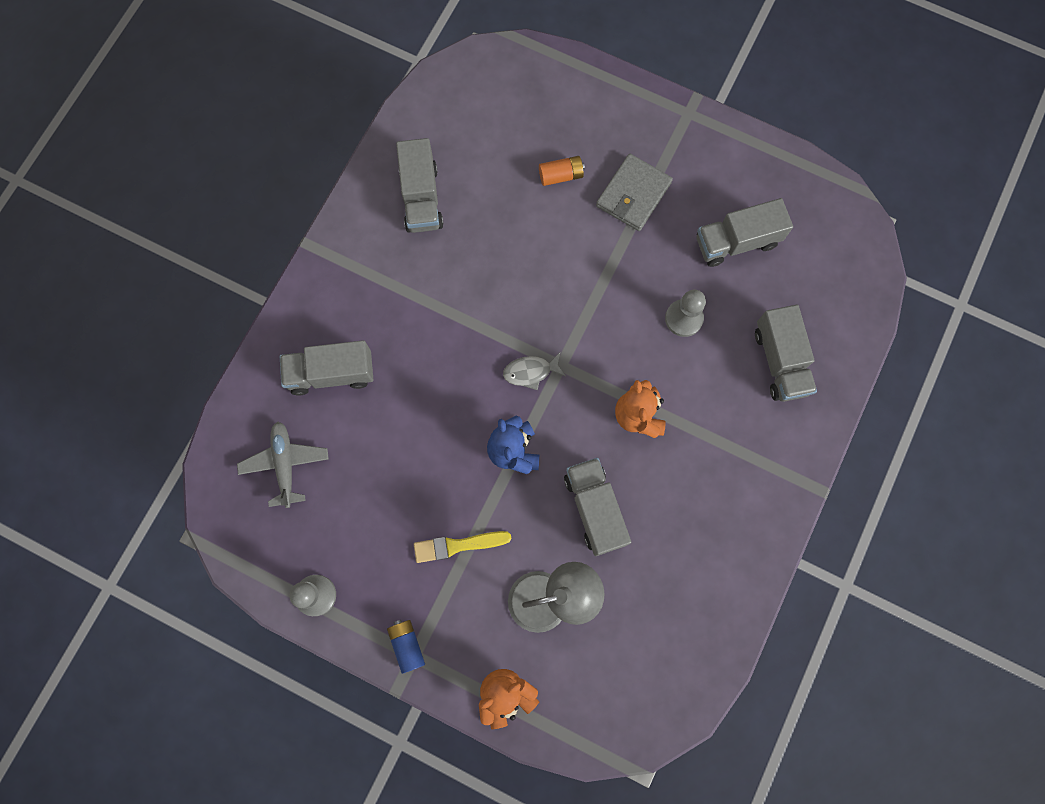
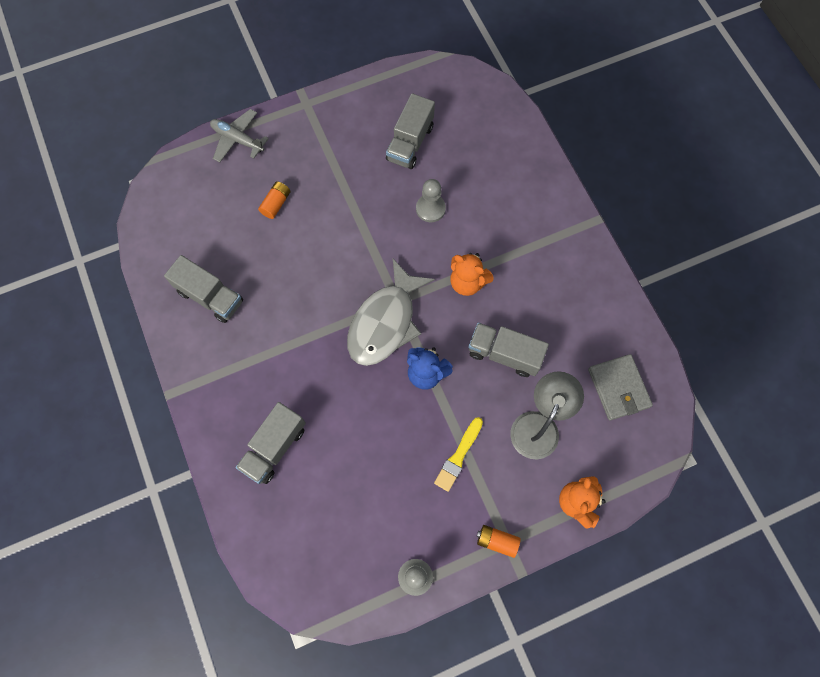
camera: 50 degrees left, 5 degrees down
(285, 464) = (309, 527): grey plane -> grey plane (238, 139)
(407, 645) = (497, 541): blue battery -> orange battery
(531, 372) = (385, 322): grey fish -> grey fish, size x2.29
(633, 194) = (327, 174): grey wallet -> grey wallet (618, 388)
(780, 361) = (503, 179): grey truck -> none

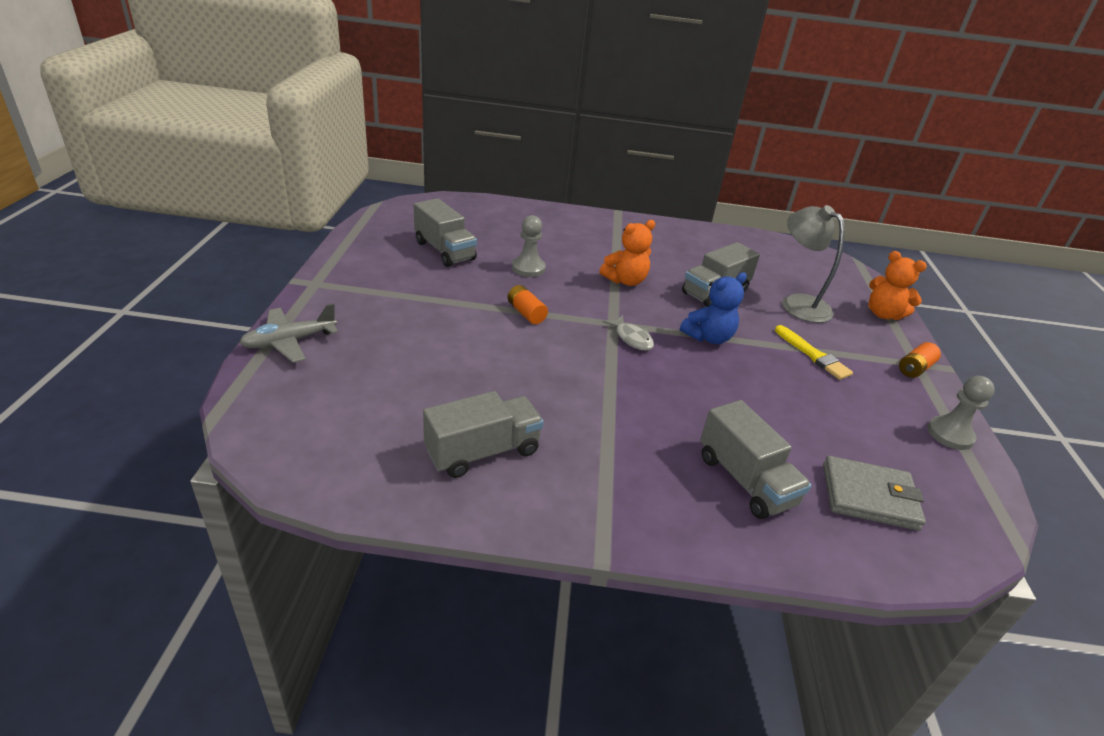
camera: 65 degrees left, 35 degrees down
(276, 204) = (412, 349): orange battery -> orange battery (526, 313)
(385, 322) = (632, 338): grey fish -> grey fish, size x0.44
(618, 388) = (779, 259): grey wallet -> grey wallet (869, 496)

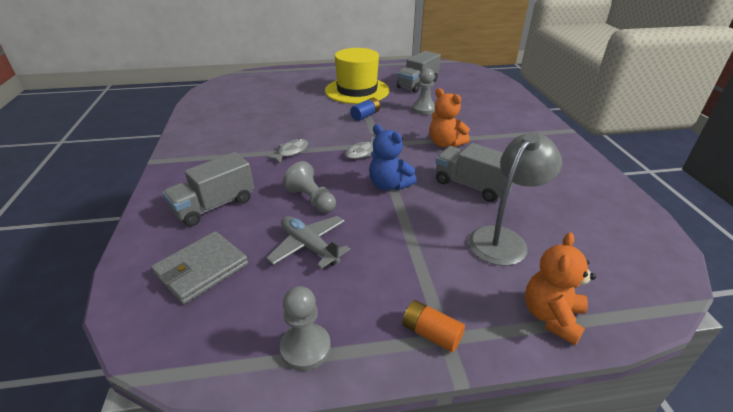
camera: 80 degrees right, 0 degrees up
(289, 341) = (296, 71): grey plane -> grey plane (309, 246)
(432, 300) = (357, 90): none -> yellow hat
(483, 452) = (227, 122): grey truck -> none
(526, 313) = (365, 115): orange battery -> blue battery
(614, 395) = (291, 152): none -> grey fish
(734, 396) = (311, 199): none -> grey pawn
(813, 355) = (403, 246): yellow brush -> none
(869, 496) = (202, 269): grey wallet -> grey wallet turned 45 degrees clockwise

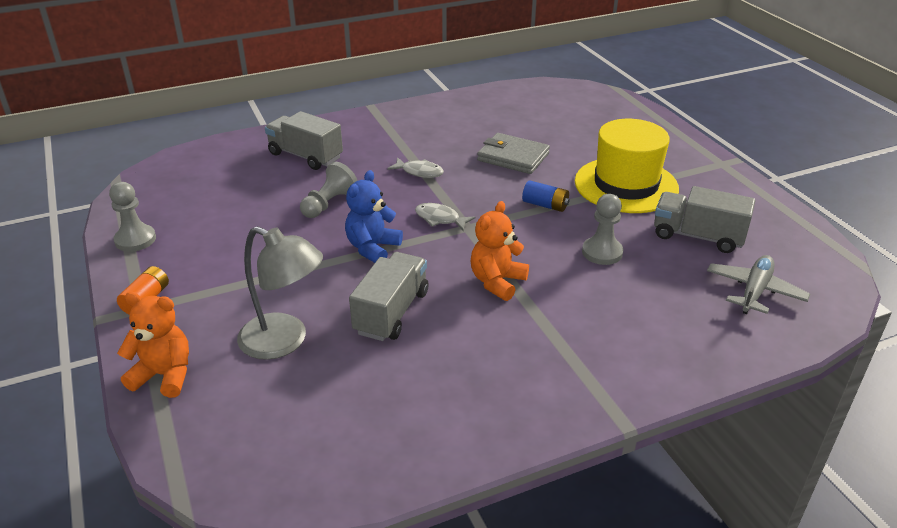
camera: 75 degrees right, 0 degrees up
(202, 269) = (218, 174): grey wallet -> grey wallet (513, 157)
(309, 246) = (254, 217): grey plane -> grey plane (754, 291)

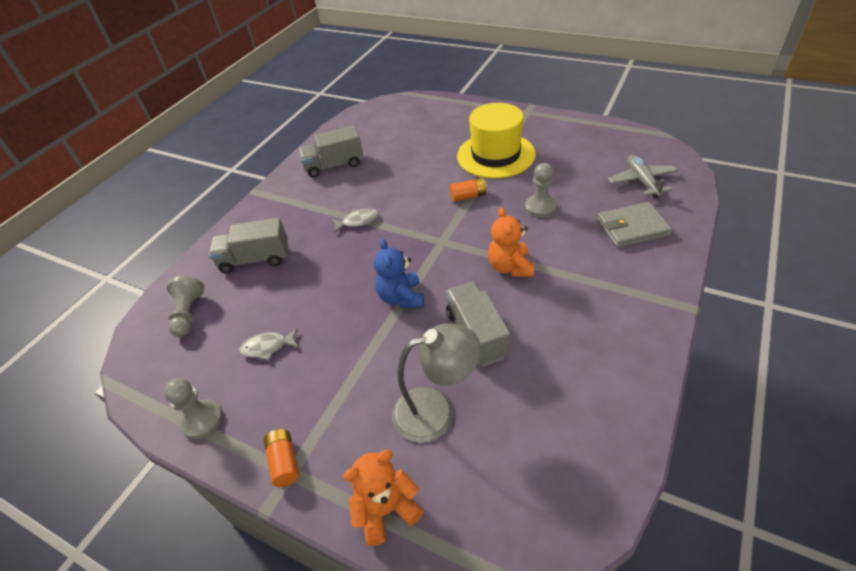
camera: 35 degrees left, 10 degrees up
(329, 204) = (325, 285): grey pawn -> grey pawn (189, 314)
(440, 219) = (417, 247): grey fish -> grey fish (268, 347)
(513, 157) = (405, 174): grey wallet -> grey wallet (632, 228)
(545, 205) = (468, 196): blue battery -> orange battery
(698, 236) = (574, 165): grey truck -> grey truck (334, 165)

